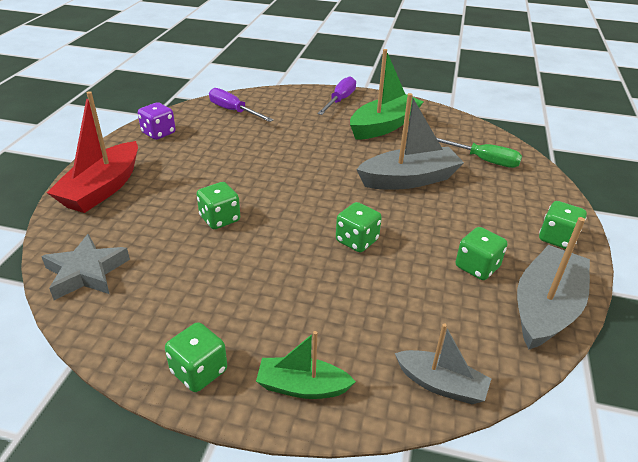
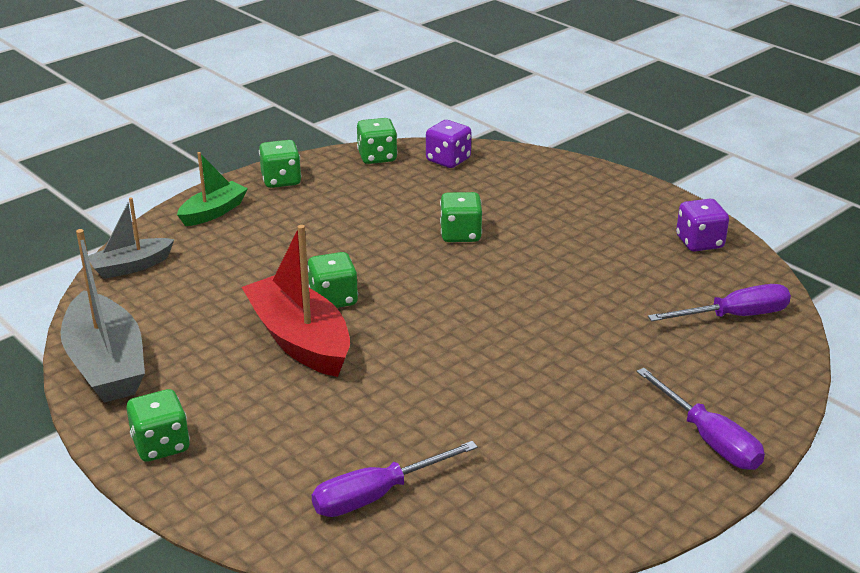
camera: 125 degrees right, 5 degrees down
(86, 272) = (448, 160): grey star -> purple dice
(102, 188) = (585, 187): red boat -> red boat (300, 340)
(384, 126) = (573, 445): green boat -> none
(409, 179) = (402, 392): grey boat -> none
(477, 267) = (204, 354): green dice -> green dice (377, 157)
(482, 160) = (377, 495): green screwdriver -> purple screwdriver

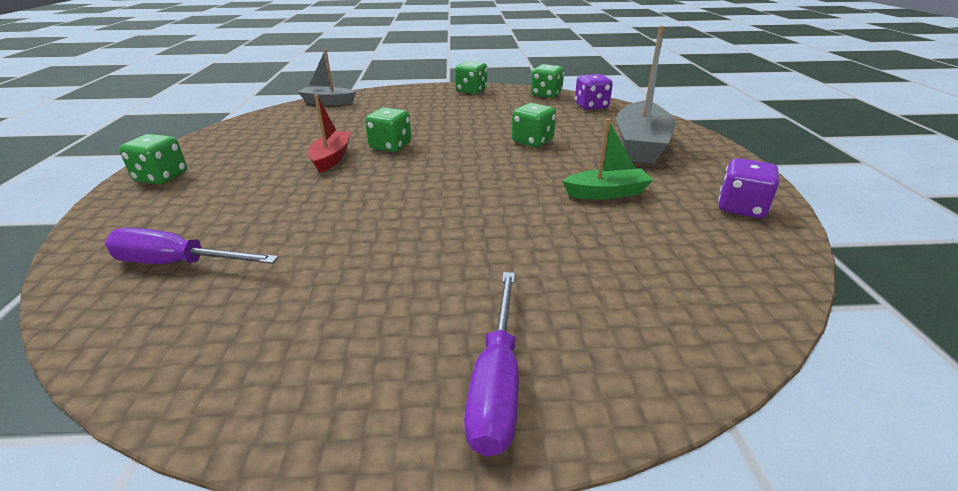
camera: 40 degrees right, 0 degrees up
(106, 364) = (228, 134): grey boat -> grey boat (640, 145)
(213, 212) = (410, 93): green boat -> green boat (606, 193)
(300, 340) = (331, 158): red boat -> red boat, size x0.58
(734, 316) = (701, 278): purple screwdriver -> none

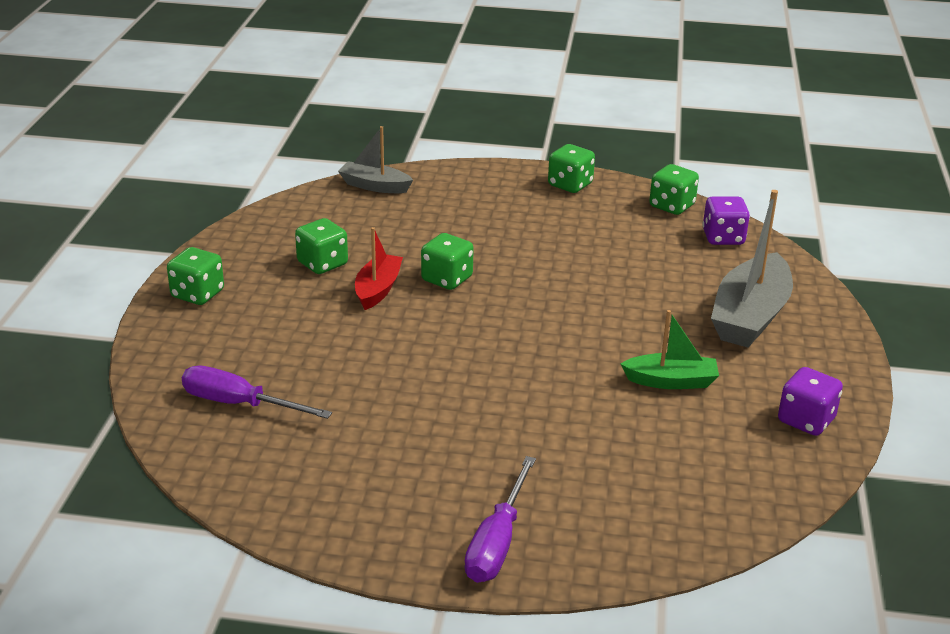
camera: 10 degrees right, 0 degrees up
(532, 141) = (619, 293): green dice -> green dice (322, 264)

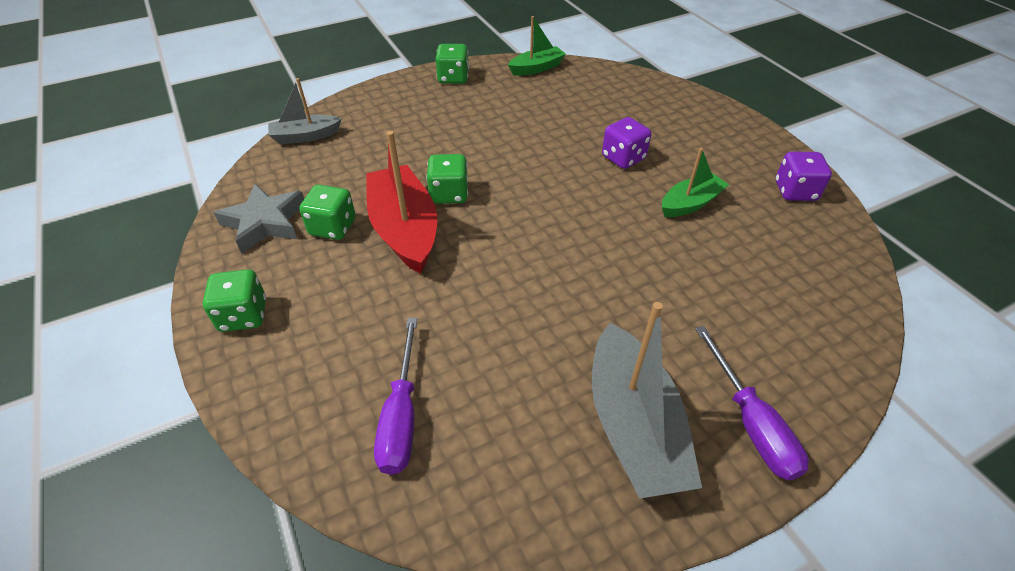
camera: 35 degrees left, 15 degrees up
(239, 404) = (401, 416): purple screwdriver -> purple screwdriver turned 75 degrees counterclockwise
(275, 239) = (265, 222): none -> grey star
(378, 289) = (405, 229): red boat -> red boat, size x1.71
(671, 206) = (537, 68): green dice -> green boat
(723, 238) = (593, 79): purple dice -> purple dice (623, 158)
(750, 316) = (675, 129): grey boat -> grey boat (633, 426)

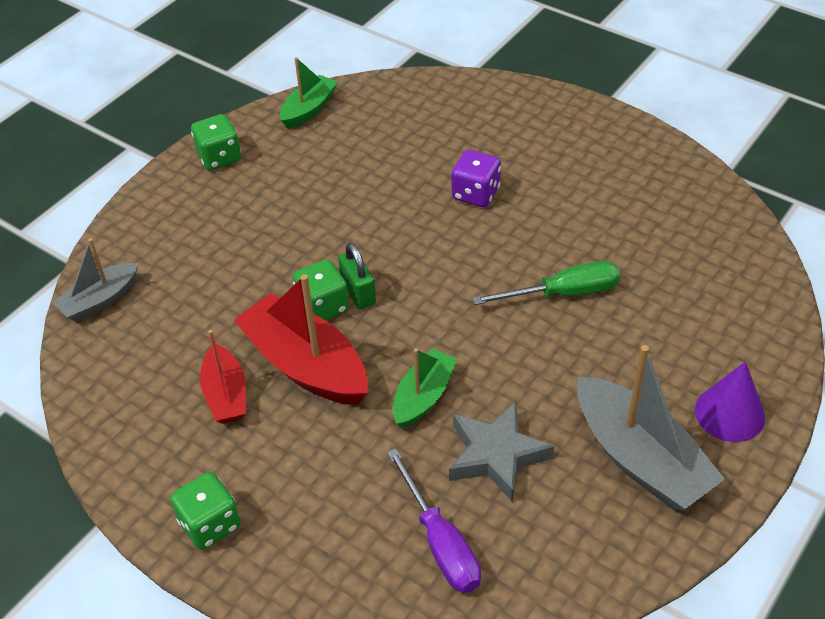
camera: 25 degrees left, 0 degrees up
(265, 222) = (144, 420): grey star -> grey star (496, 455)
(333, 227) = (226, 394): green dice -> red boat
(482, 194) = (358, 292): none -> green padlock
(649, 255) = (563, 293): none -> green screwdriver
(690, 203) = (570, 222): green boat -> green boat (424, 396)
(751, 423) = (729, 413): purple screwdriver -> purple cone
(795, 191) = (659, 170): purple dice -> none

